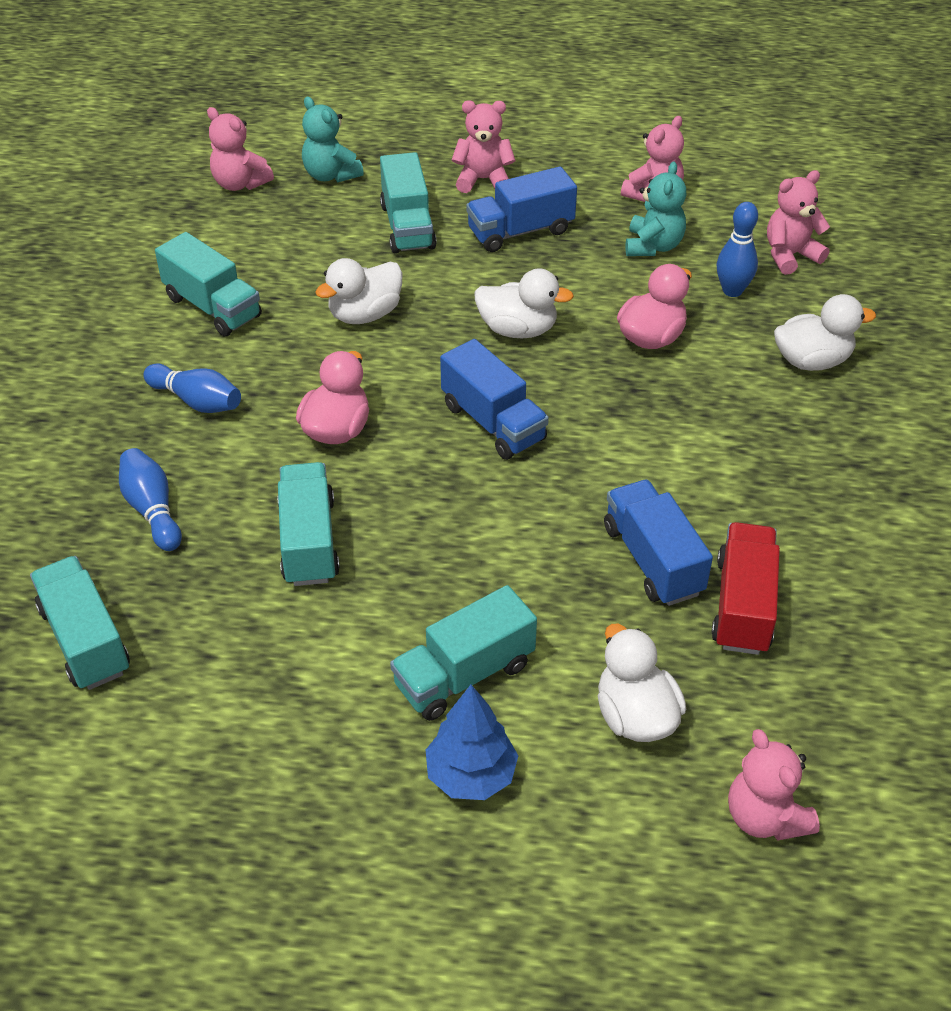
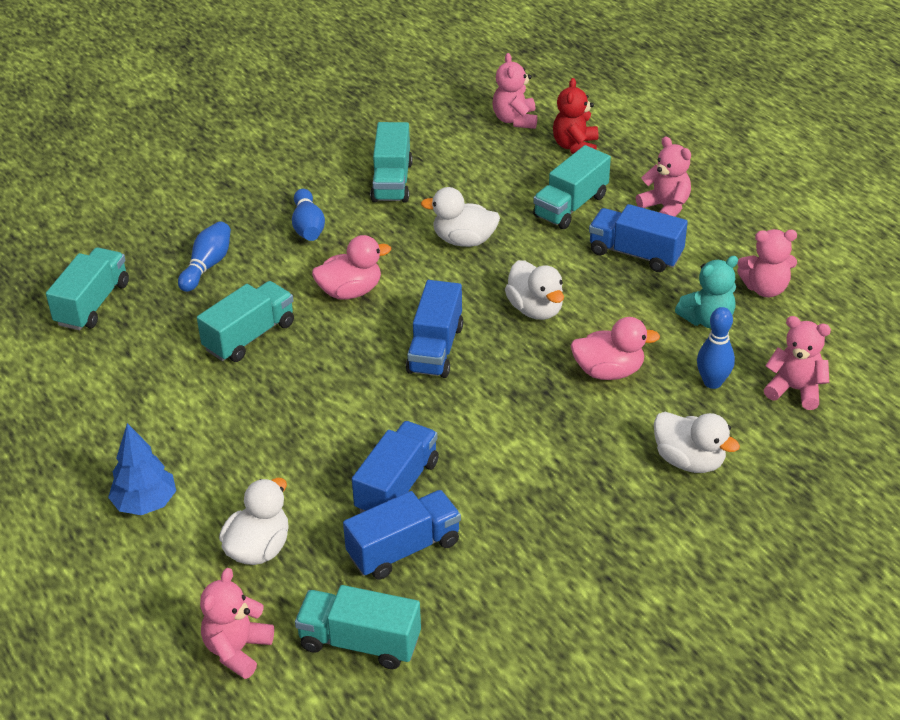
camera: 50 degrees right, 5 degrees down
(331, 175) = (575, 147): turquoise teddy bear -> red teddy bear
(464, 675) = (215, 458): turquoise truck -> turquoise truck (360, 642)
(742, 605) = (404, 549): red truck -> blue truck

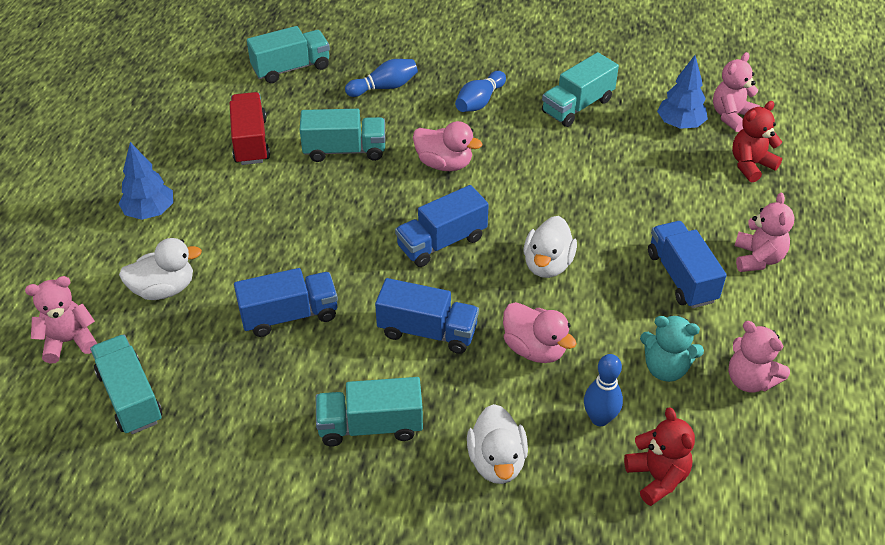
camera: 45 degrees right, 5 degrees up
(150, 386) = (250, 141): none -> red truck
(404, 549) = (235, 360): blue truck -> blue truck (427, 331)
(464, 240) = (568, 180): white duck -> none
(487, 148) = (680, 124): none -> blue tree
(571, 206) = (682, 207): turquoise truck -> turquoise truck (370, 426)
(795, 390) = (657, 477): pink teddy bear -> red teddy bear

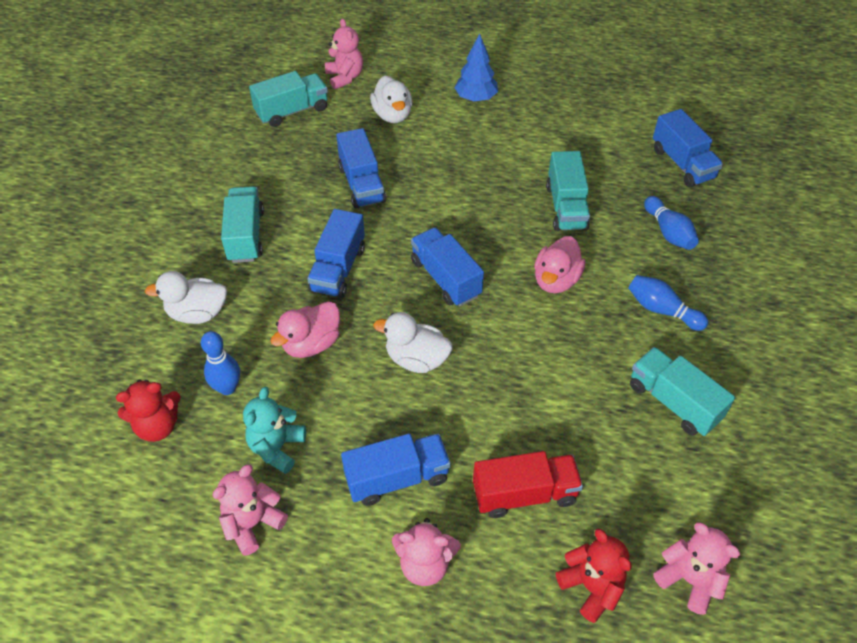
camera: 90 degrees right, 5 degrees up
(250, 141) = (569, 146): red truck -> red truck (524, 494)
(291, 68) = (682, 164): turquoise truck -> blue truck
(680, 124) = (659, 512): blue tree -> none

